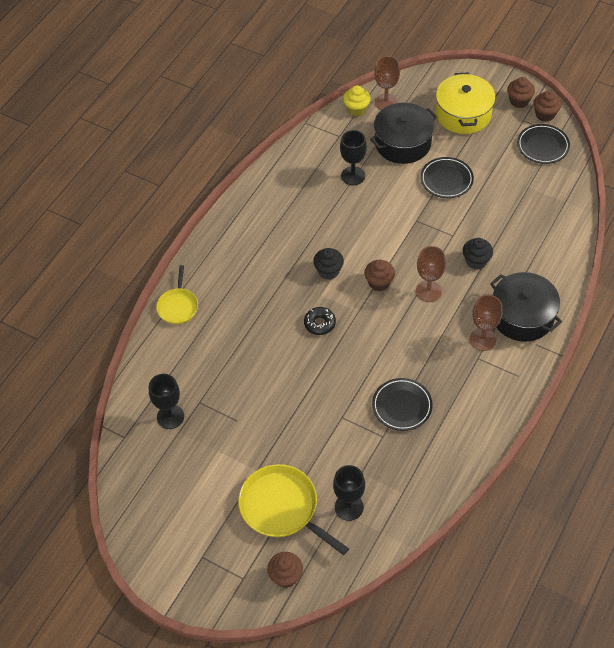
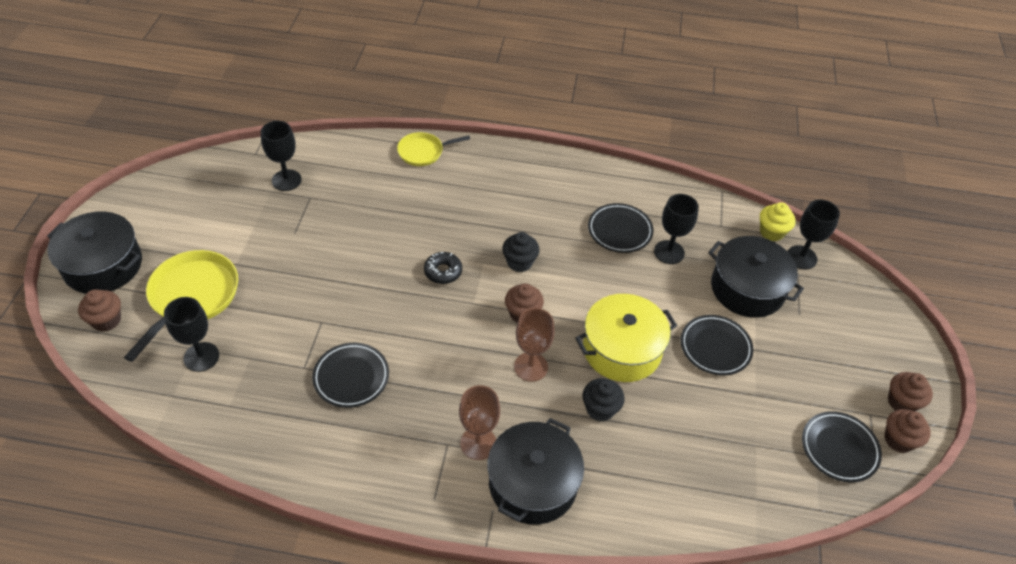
camera: 65 degrees right, 5 degrees down
(220, 576) = (103, 265): none -> black pot
(320, 198) = (619, 230): none -> black plate
(386, 102) = (801, 257): brown goblet -> black goblet
(463, 114) = (835, 342): yellow pot -> yellow pot (622, 349)

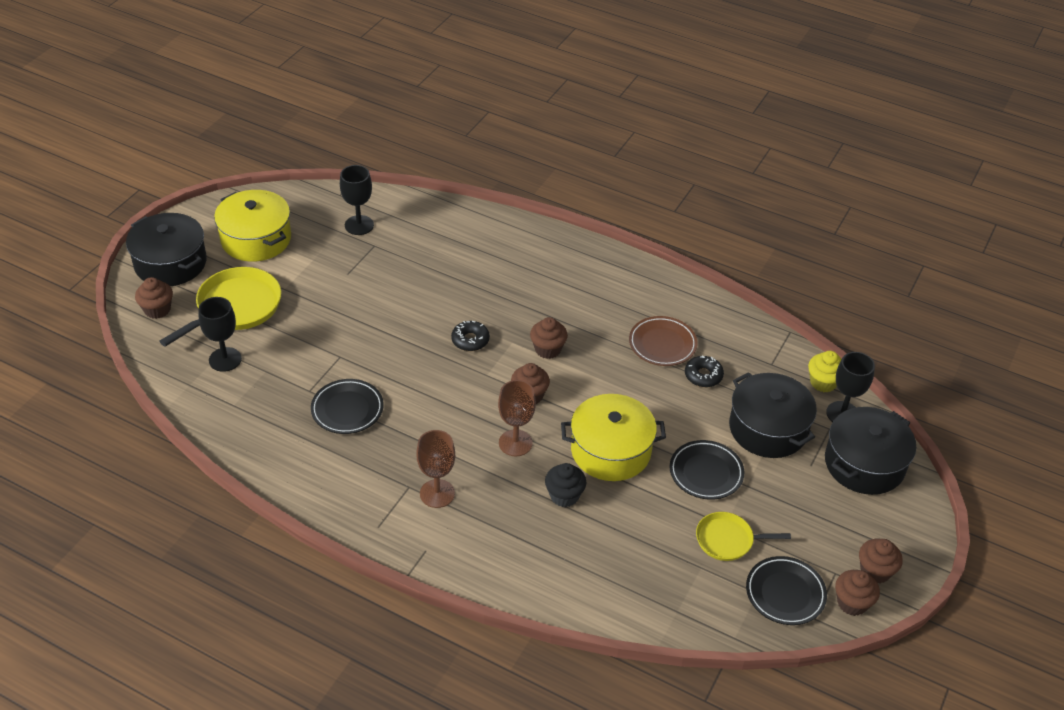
camera: 20 degrees right, 5 degrees down
(186, 218) = (256, 239): none -> yellow pot
(423, 152) = (499, 227): yellow pan -> yellow pan (727, 540)
(519, 262) = (548, 349): black cupcake -> brown cupcake
(533, 483) = (471, 539): black pot -> black pot (864, 464)
(619, 230) = (662, 344): black plate -> brown plate
(669, 252) = (703, 376): black goblet -> black donut

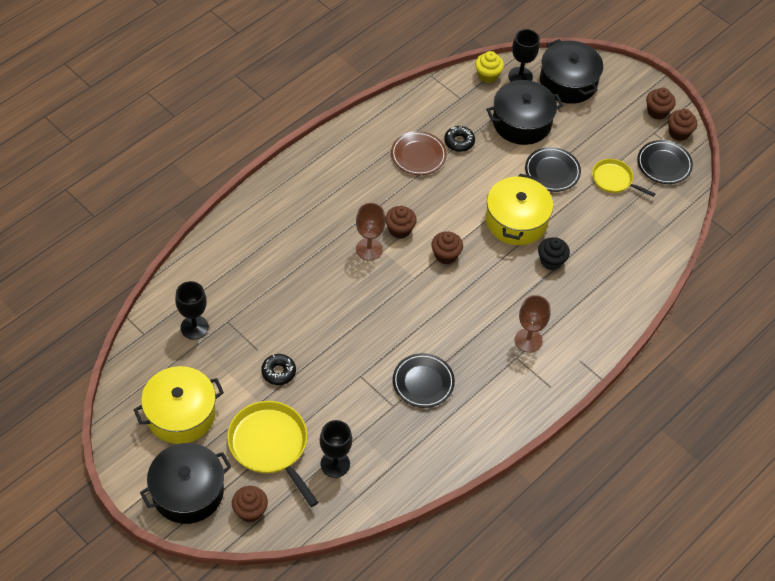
camera: 75 degrees left, 10 degrees up
(470, 340) = (372, 279): black donut -> black donut (278, 372)
(515, 443) = (492, 277): brown goblet -> brown goblet (369, 249)
(727, 540) = (614, 180): yellow pan -> yellow pan turned 105 degrees clockwise

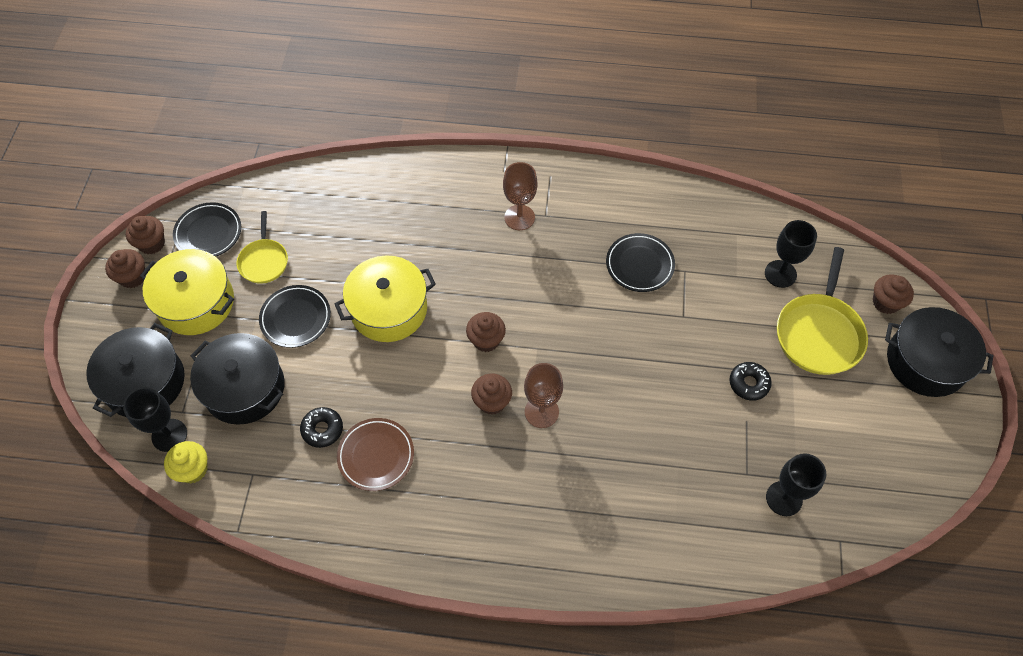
camera: 125 degrees left, 5 degrees up
(181, 414) = (873, 430): yellow pot -> yellow pot (196, 303)
(551, 261) = (414, 252): black cupcake -> none

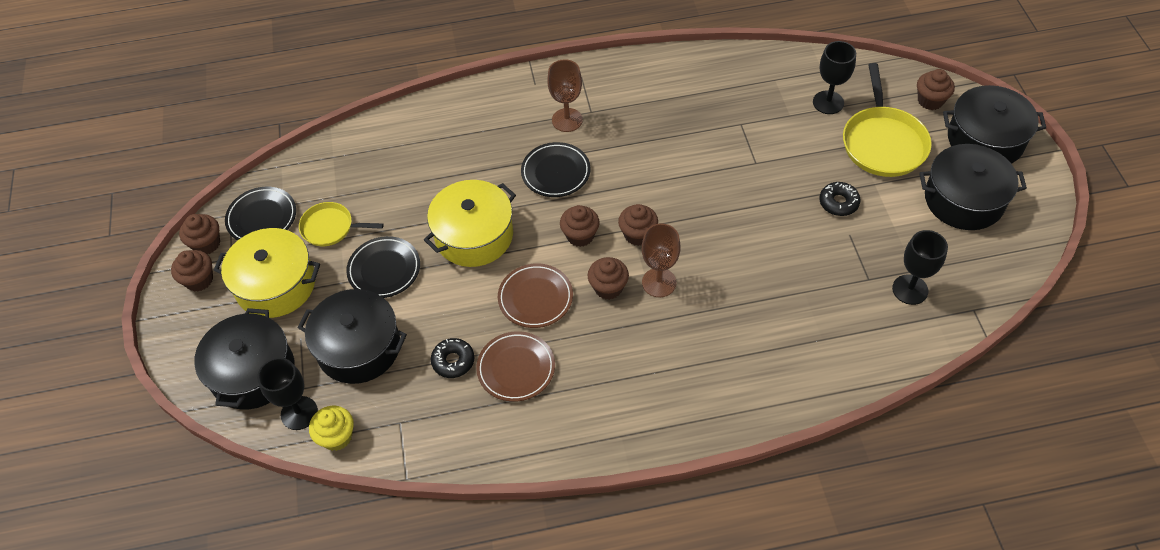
camera: 15 degrees left, 5 degrees down
(264, 261) = (330, 228): yellow pan -> yellow pan turned 120 degrees clockwise
(420, 390) = (535, 298): none -> brown plate
(540, 356) = (638, 234): none -> brown cupcake
(639, 265) = (697, 130): black plate -> black plate (556, 172)
(877, 420) = (964, 200): none -> black pot

